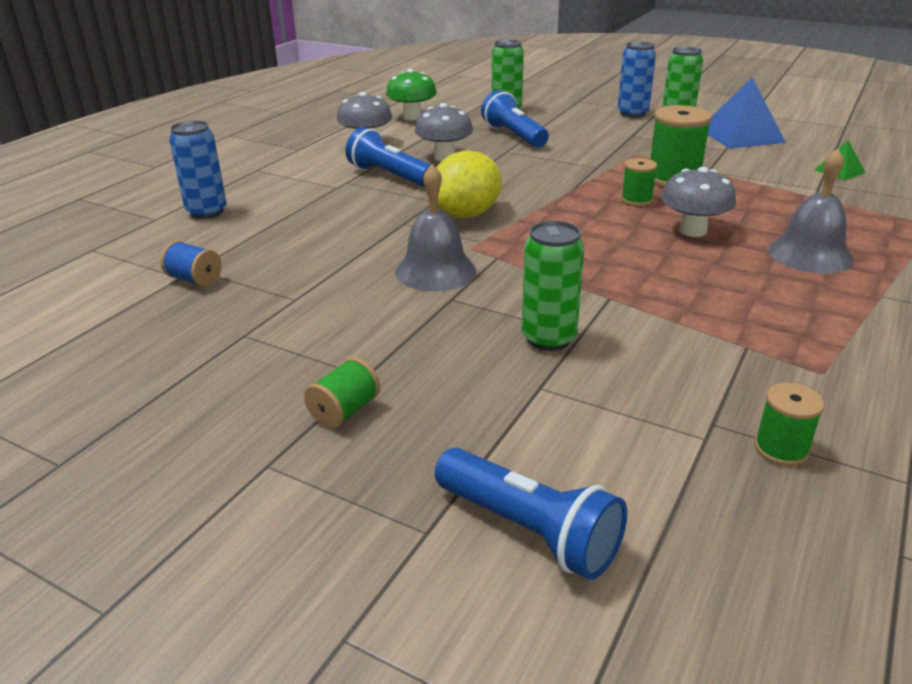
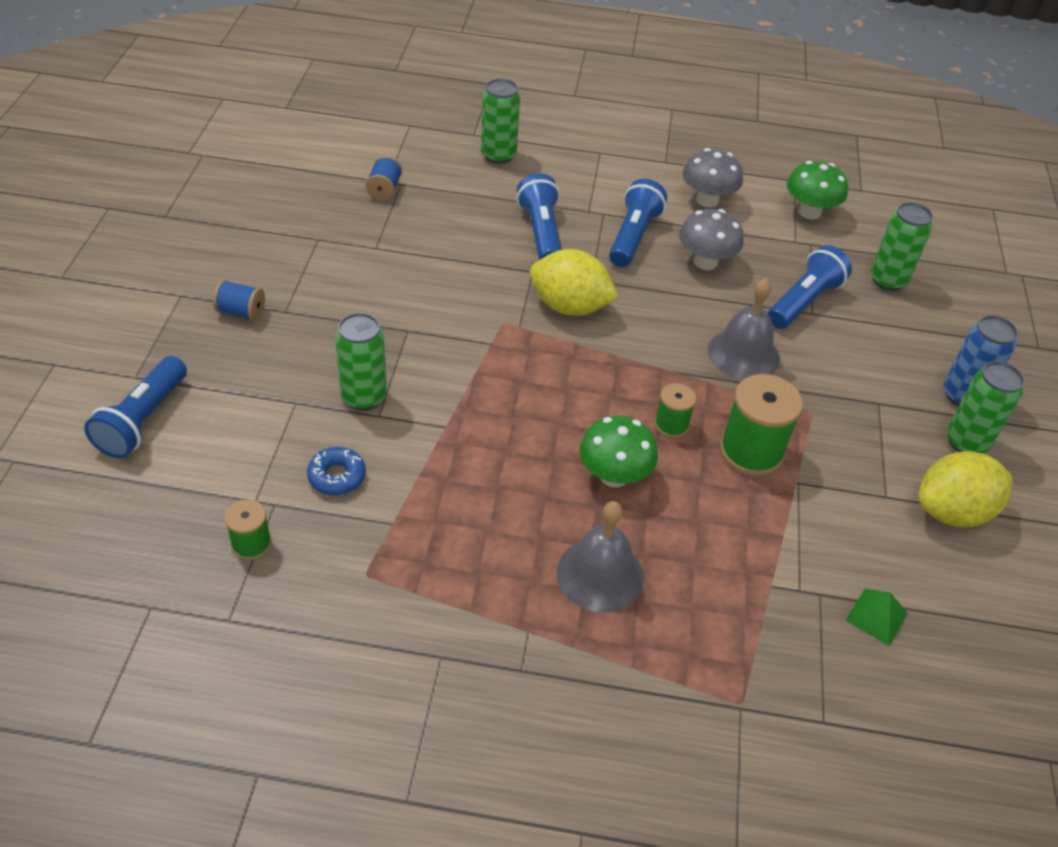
camera: 65 degrees right, 15 degrees up
(207, 212) = (498, 155): blue can -> green can
(345, 411) = (241, 312): green spool -> blue spool
(350, 211) = (541, 233): none -> blue flashlight
(435, 271) = (450, 311): grey bell -> grey bell (743, 354)
(673, 372) = (337, 476): none -> blue donut
(693, 231) = (614, 476): grey mushroom -> green mushroom
(741, 135) = (952, 511): blue pyramid -> yellow lemon

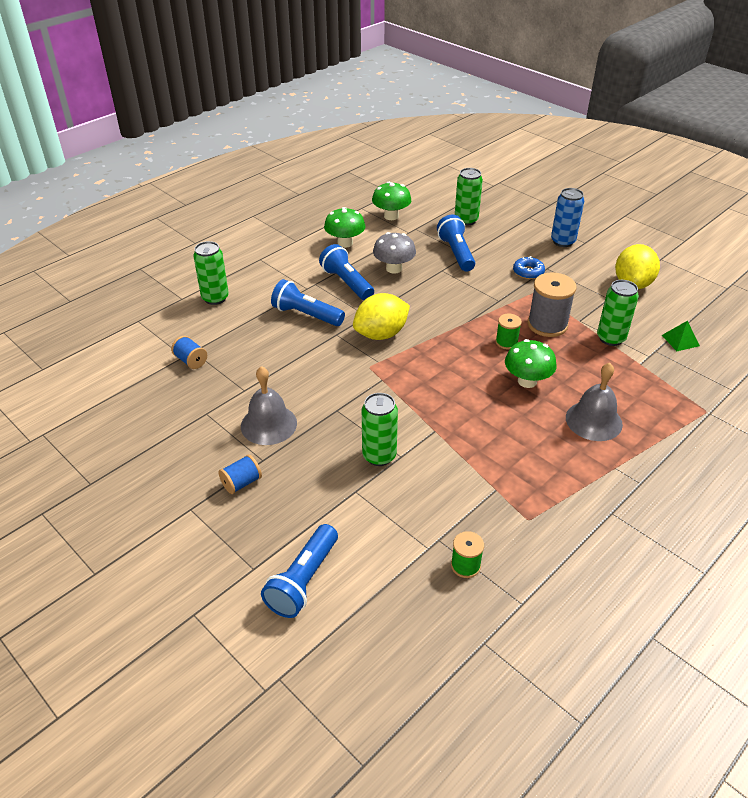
camera: 50 degrees left, 5 degrees down
(143, 420) = (303, 580): blue flashlight -> blue flashlight turned 60 degrees clockwise
(337, 476) = (438, 498): blue donut -> blue donut (528, 272)
(707, 200) = (345, 243): grey mushroom -> green mushroom
(743, 354) = (476, 292): grey bell -> grey bell (268, 424)
(751, 451) = (547, 325): green spool -> grey spool
(966, 442) = (593, 257): green can -> green can (611, 338)

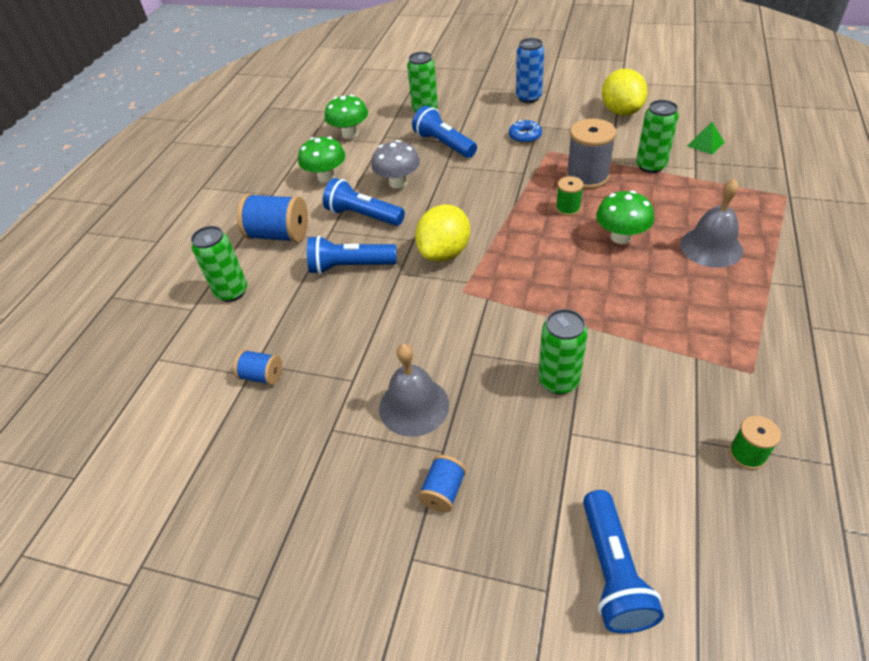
camera: 25 degrees left, 5 degrees up
(277, 272) = (279, 235): none -> blue spool

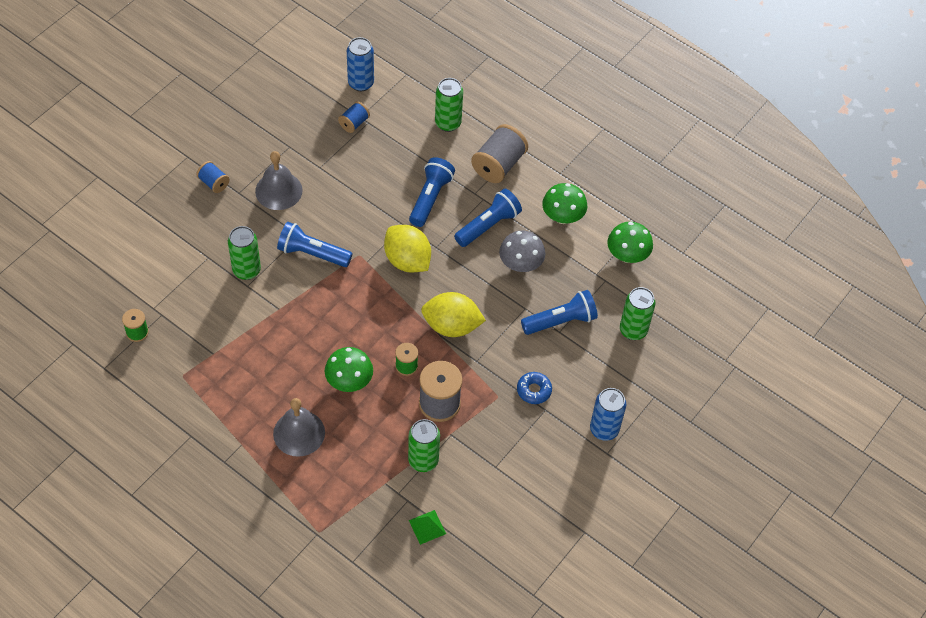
camera: 105 degrees right, 10 degrees up
(186, 398) = (361, 83): none -> blue can
(279, 235) = (498, 165): blue spool -> grey spool
(613, 571) = (124, 234): blue flashlight -> blue flashlight (312, 253)
(621, 112) = (526, 494): yellow lemon -> yellow lemon (451, 326)

